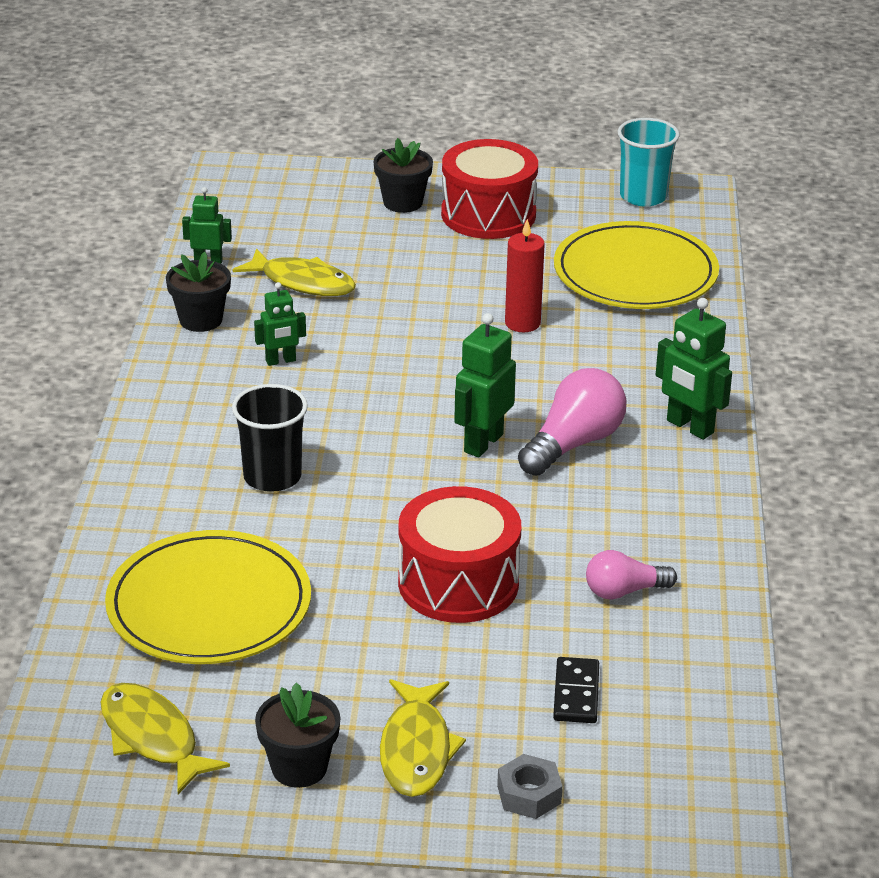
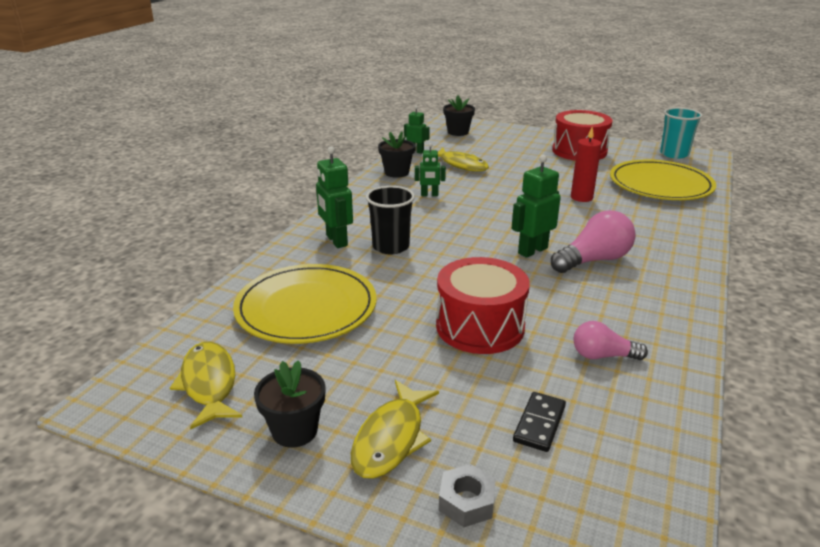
camera: 20 degrees right, 5 degrees down
(403, 202) = (533, 141): black flower pot -> black flower pot (458, 132)
(689, 427) = (679, 264): green robot -> green robot (336, 241)

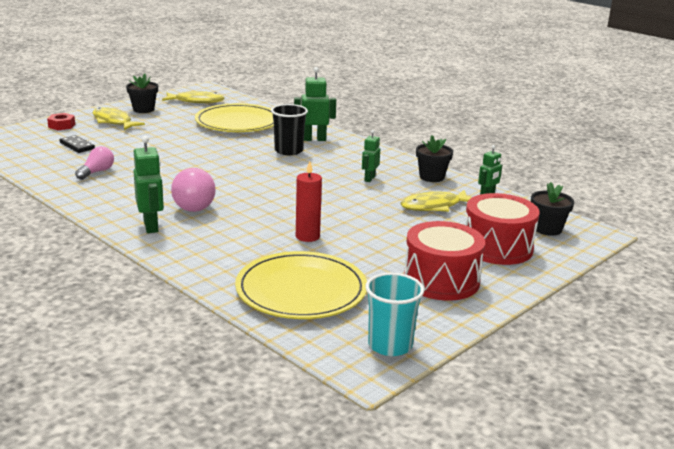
camera: 110 degrees right, 5 degrees down
(466, 502) = (61, 126): grey nut -> red nut
(480, 326) = (165, 153): red drum -> red drum (497, 247)
(532, 250) = (233, 188): green robot -> green robot (151, 226)

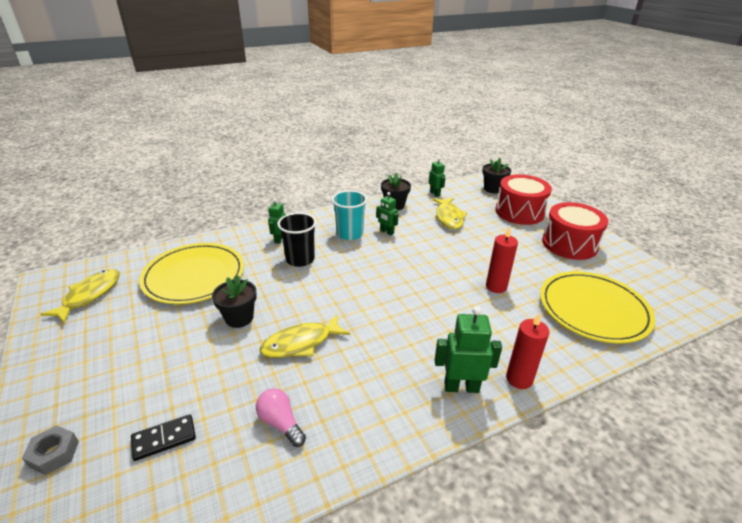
camera: 70 degrees left, 10 degrees up
(61, 126) = (54, 454): red nut -> grey nut
(113, 121) = (93, 385): yellow fish -> yellow fish (301, 343)
(143, 109) = (72, 347): black flower pot -> black flower pot (239, 318)
(170, 249) = (519, 379): none -> red candle
(194, 203) = (409, 345): pink light bulb -> none
(314, 139) = (279, 239): green robot -> green robot, size x0.63
(390, 345) = (666, 286): turquoise cup -> turquoise cup (349, 234)

